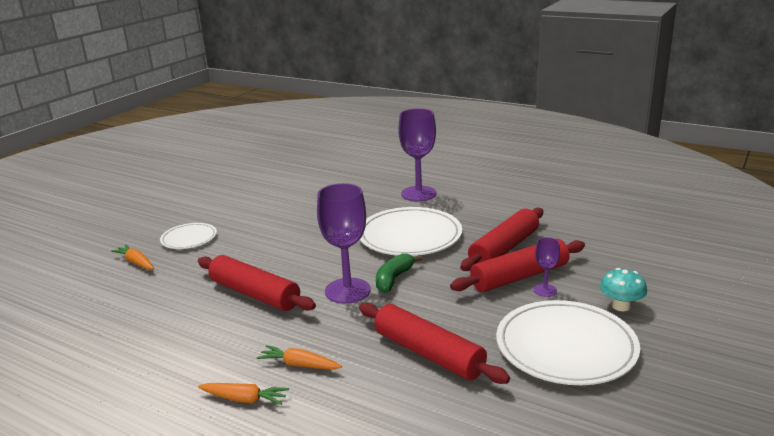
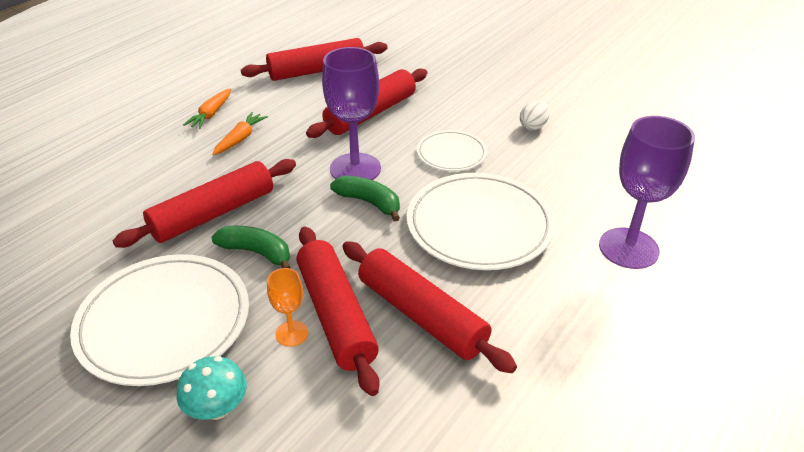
camera: 95 degrees right, 15 degrees up
(136, 262) = (453, 50): orange carrot -> none
(154, 339) = (317, 71): none -> red rolling pin
(189, 238) = (499, 72): white plate -> white plate (451, 153)
(282, 222) = (533, 126): none -> white egg
(471, 320) = (256, 252): none -> green banana
(545, 290) = (292, 333): purple goblet -> orange goblet

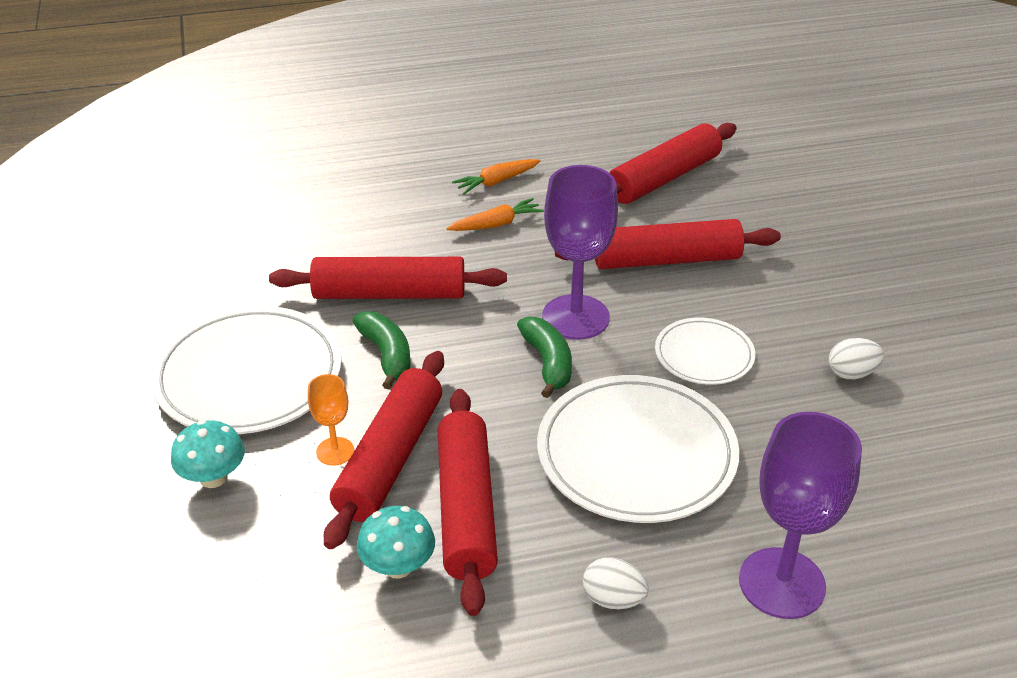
camera: 40 degrees right, 0 degrees up
(317, 71) = (664, 178): red rolling pin -> red rolling pin turned 60 degrees counterclockwise
(421, 378) = (398, 566): none -> turquoise mushroom
(563, 312) = (613, 599): none -> white egg

